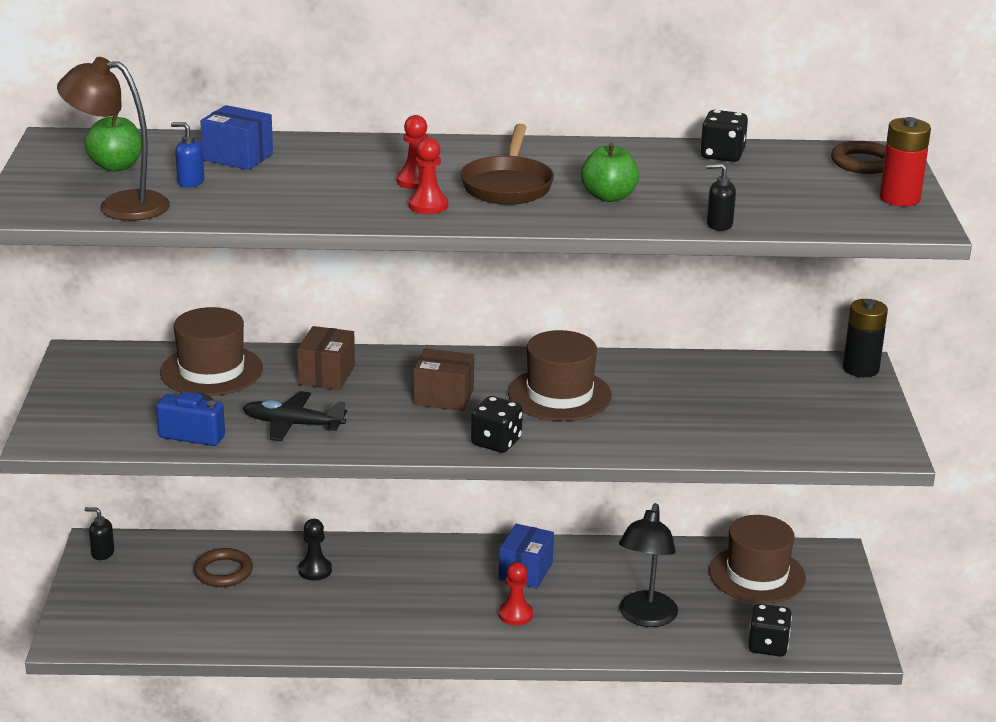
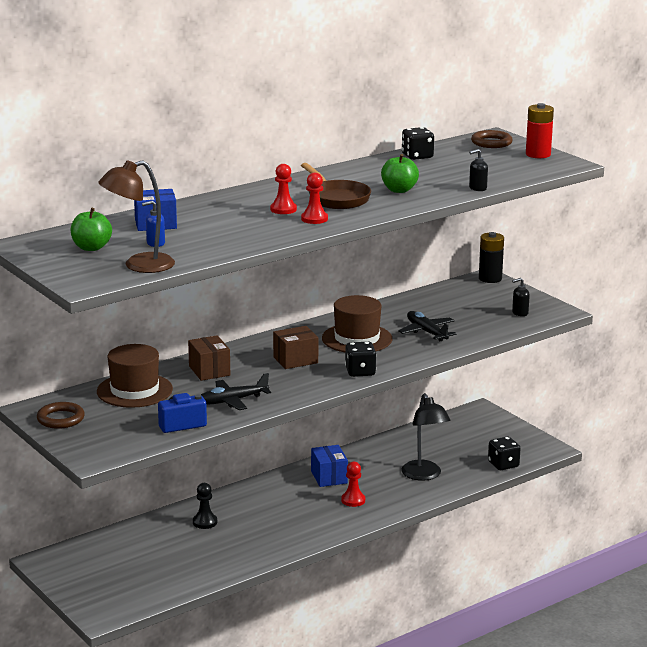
camera: 35 degrees left, 5 degrees down
(102, 553) = (53, 564): black soap dispenser -> black soap dispenser (520, 313)
(223, 572) = (148, 544): brown ring -> brown ring (60, 419)
(661, 417) = (427, 332): none -> black plane
(757, 575) = (454, 433): brown hat -> none

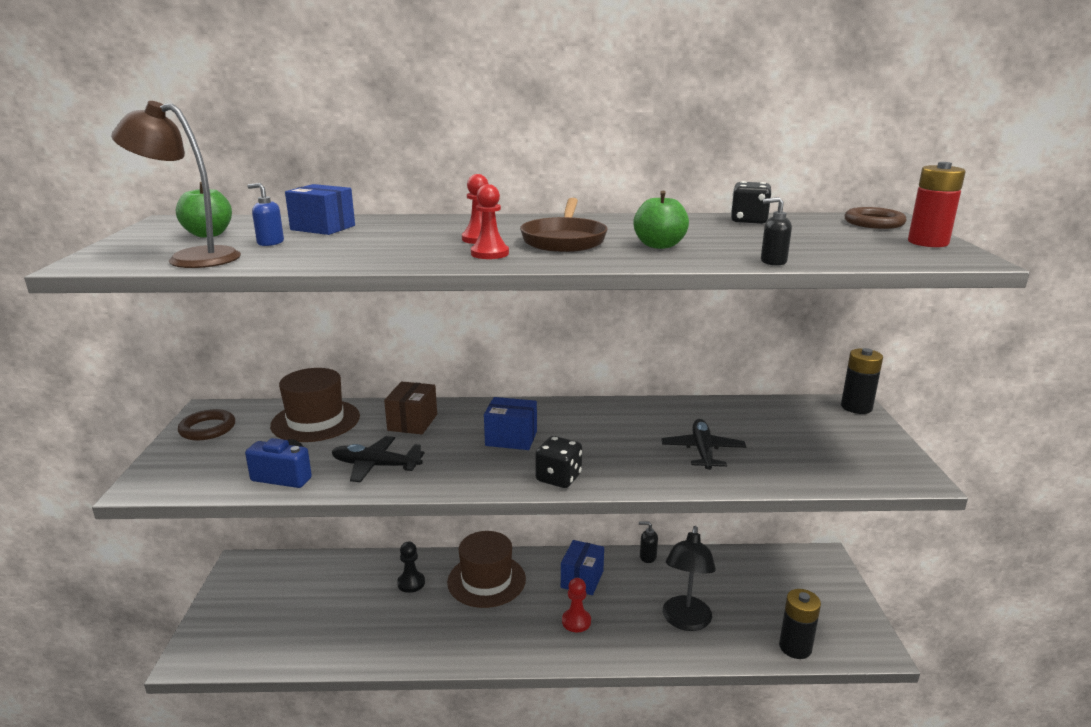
camera: 35 degrees right, 0 degrees up
(295, 360) = (511, 438): brown box -> blue box
(357, 339) = (610, 434): brown hat -> brown hat (486, 580)
(503, 464) = (795, 647): black dice -> black battery
(520, 313) = (854, 462): black soap dispenser -> black soap dispenser (647, 557)

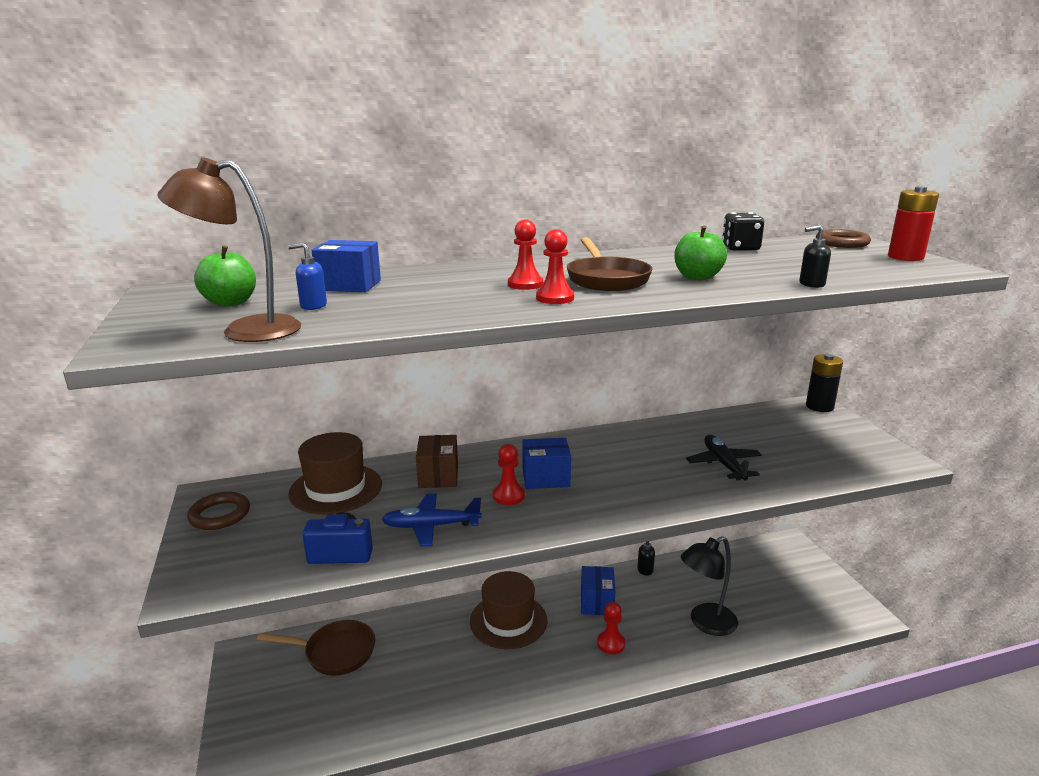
camera: 15 degrees left, 0 degrees up
(317, 578) = (335, 652): none -> brown pan
(376, 466) = (431, 526): black plane -> blue plane
(411, 583) = (435, 638): black pawn -> none
(464, 450) = (508, 496): none -> red pawn
(558, 478) = (616, 510): black dice -> none
(685, 621) = (705, 623): black lamp -> black lamp turned 60 degrees clockwise
(795, 647) = (805, 627): black battery -> none

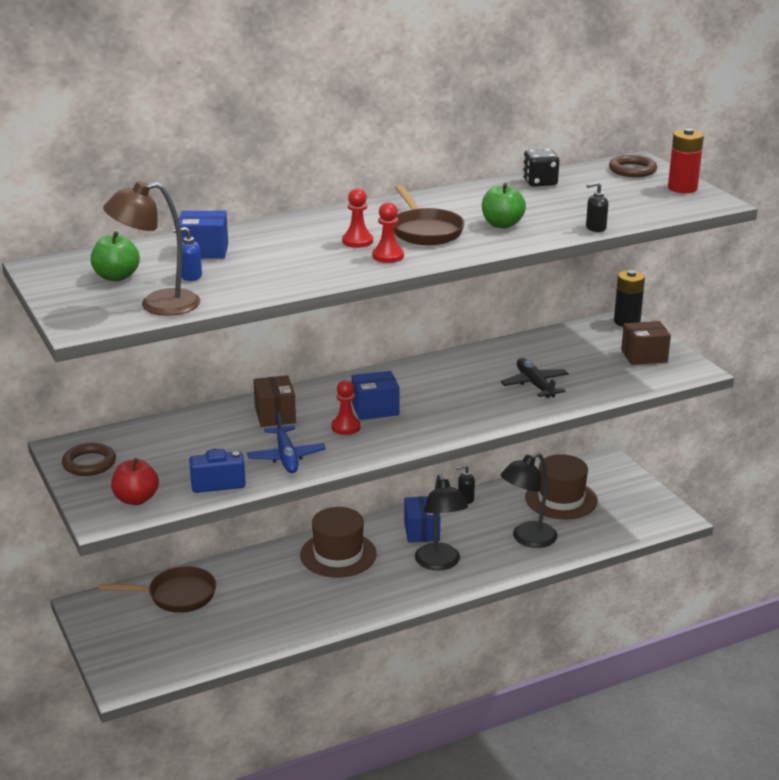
camera: 10 degrees left, 5 degrees up
(240, 565) = (136, 499): none -> red apple
(336, 489) = (184, 433): brown hat -> brown hat (561, 499)
(431, 526) = (286, 457): blue plane -> blue plane turned 90 degrees counterclockwise
(611, 643) = (440, 563): red pawn -> black lamp
(843, 442) = (644, 356): none -> brown box

